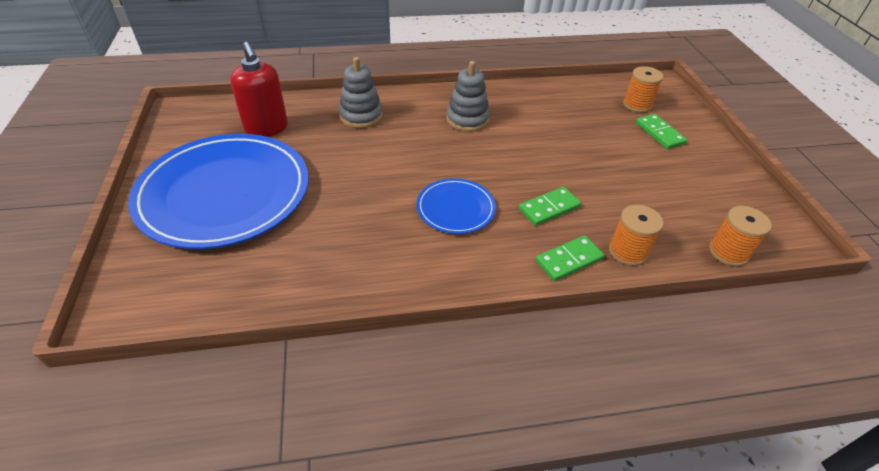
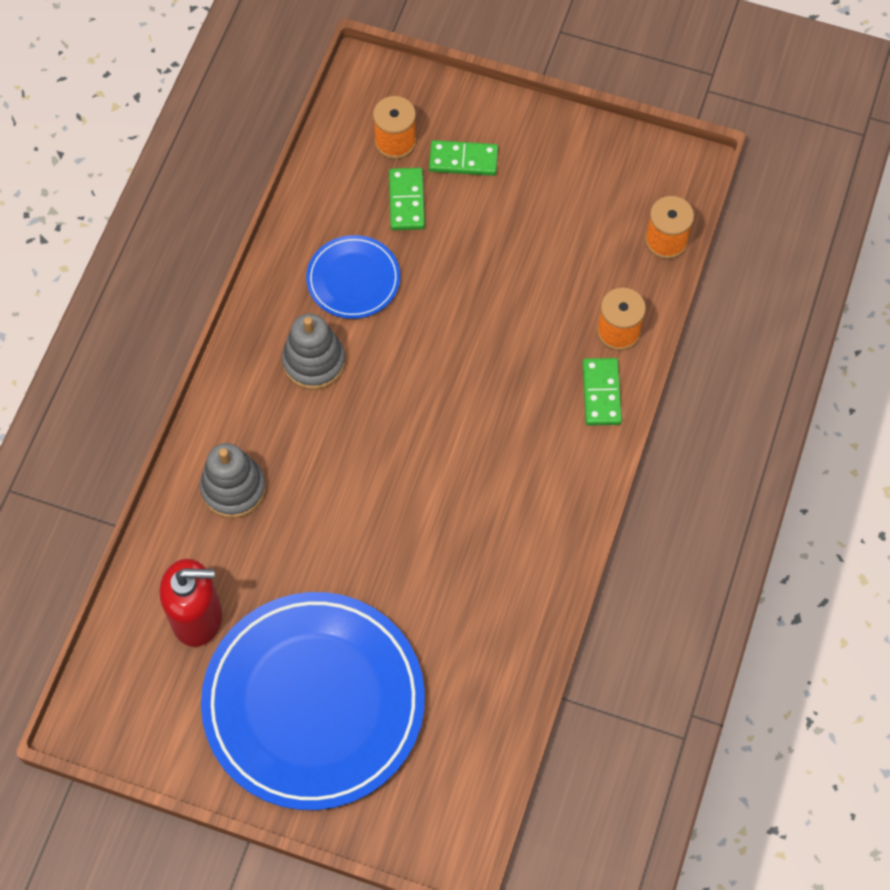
camera: 60 degrees left, 20 degrees up
(455, 208) = (472, 461): blue plate -> blue plate (353, 279)
(549, 208) = (522, 366): green domino -> green domino (407, 201)

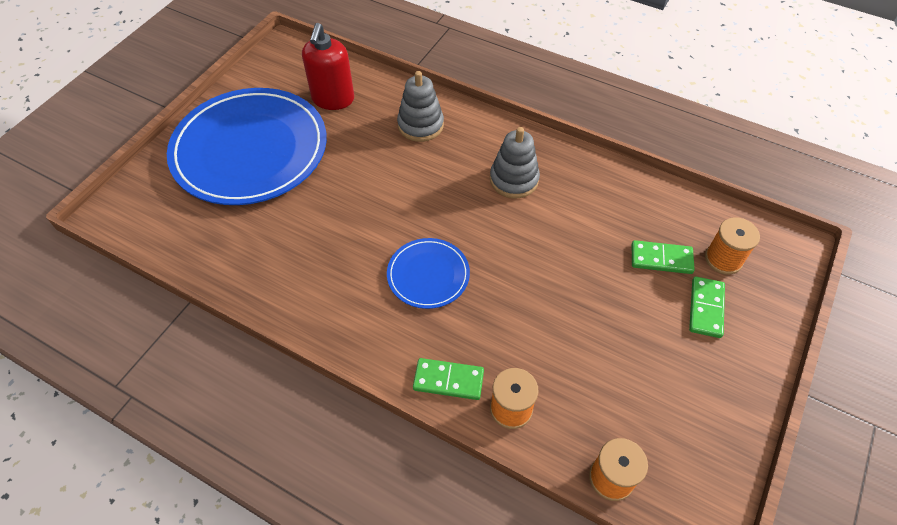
camera: 100 degrees right, 10 degrees down
(353, 279) = (585, 213): blue plate -> blue plate (428, 275)

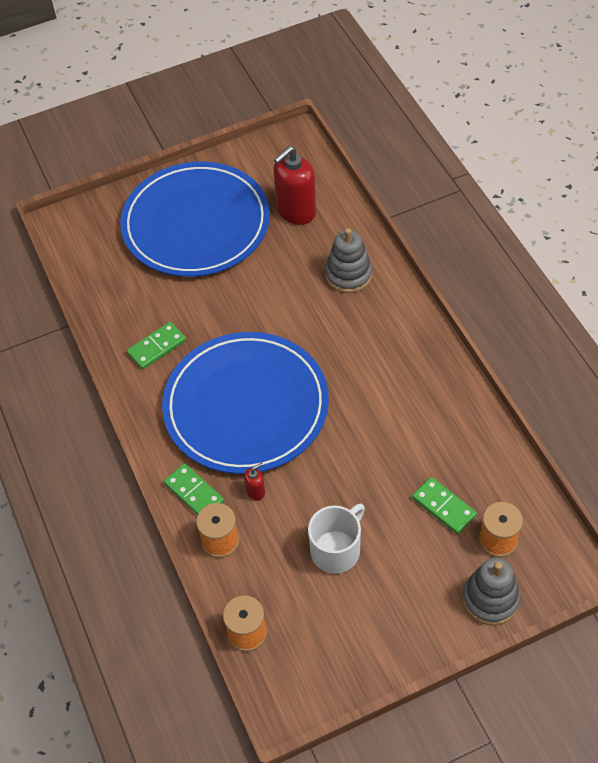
camera: 40 degrees right, 0 degrees up
(428, 275) = (246, 406): blue plate -> blue plate, size x2.14
(502, 343) = (256, 491): none -> red soap dispenser
(514, 180) = (383, 368): grey stacking toy -> grey stacking toy (490, 599)
(615, 348) = (336, 550): none -> white mug
(705, 308) = (440, 567): green domino -> green domino (157, 347)

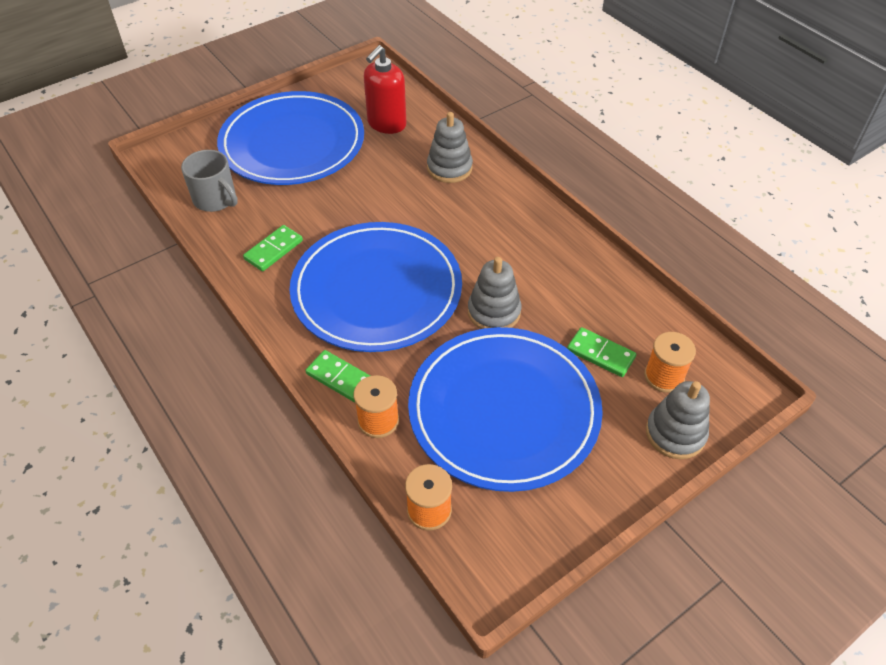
camera: 15 degrees left, 5 degrees down
(111, 281) = (216, 199): none -> grey mug
(256, 491) = (405, 367): red soap dispenser -> none
(336, 550) = (504, 410): white mug -> blue plate
(352, 446) = (494, 312): none -> grey stacking toy

